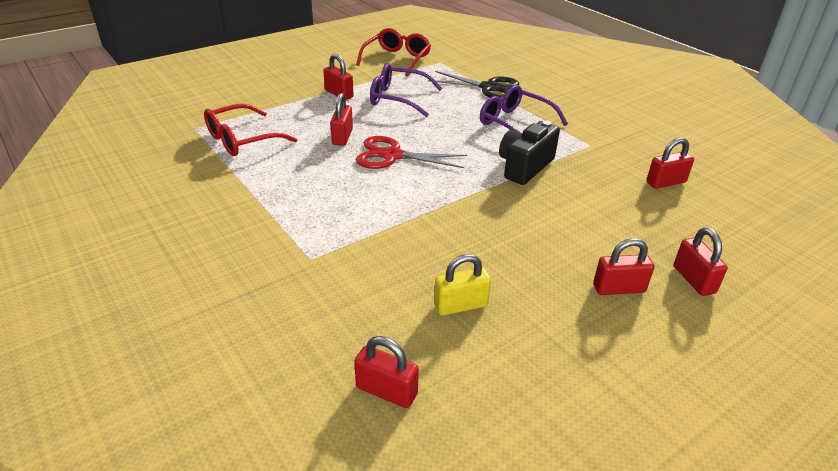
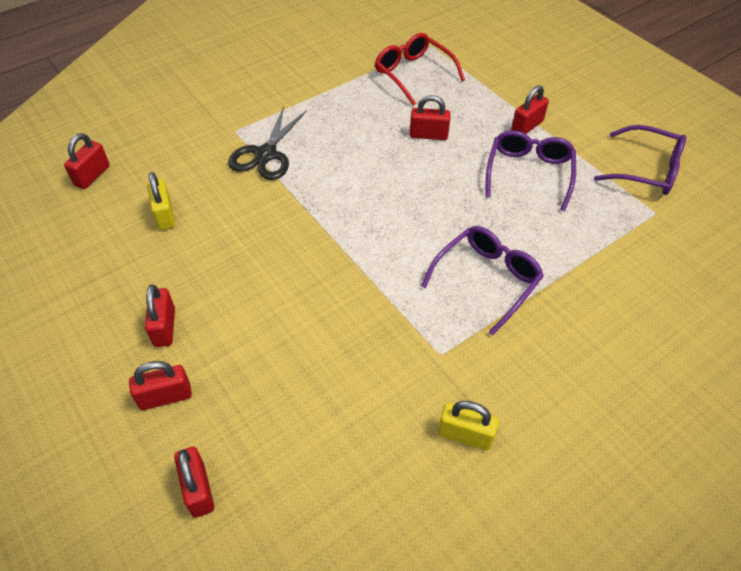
camera: 90 degrees right, 15 degrees up
(392, 155) = (395, 171): red scissors -> none
(397, 59) = (647, 170): red glasses -> purple glasses
(489, 88) = (588, 261): black scissors -> black scissors (265, 154)
(524, 167) = (380, 279): black camera -> none
(651, 140) = (465, 435): none -> yellow padlock
(666, 182) = (352, 423): red padlock -> red padlock (198, 489)

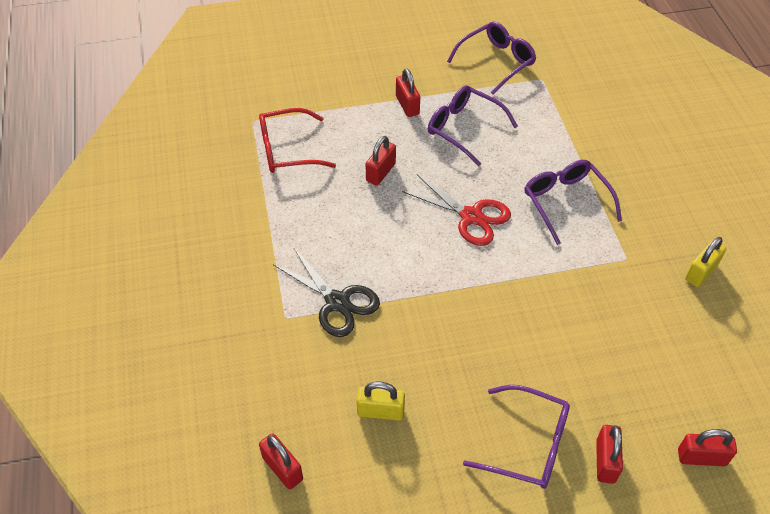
camera: 65 degrees left, 0 degrees up
(164, 327) = (528, 444): red padlock -> purple glasses
(416, 211) = (471, 217): none -> red scissors

